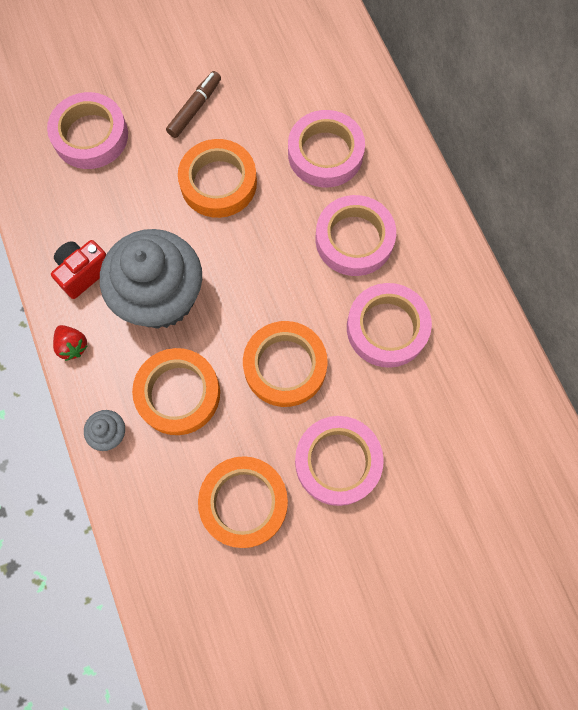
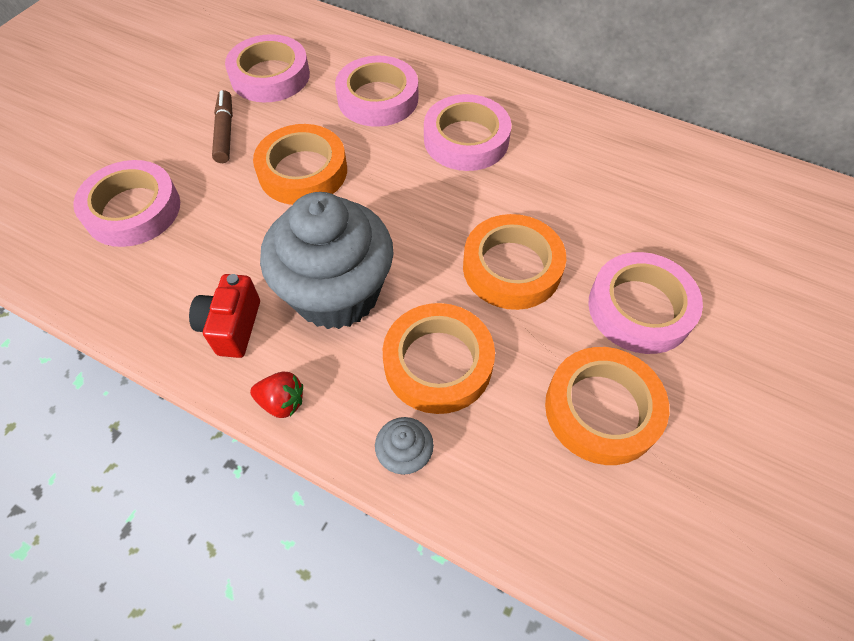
camera: 40 degrees left, 15 degrees down
(387, 328) = (562, 182): pink tape -> pink tape (270, 76)

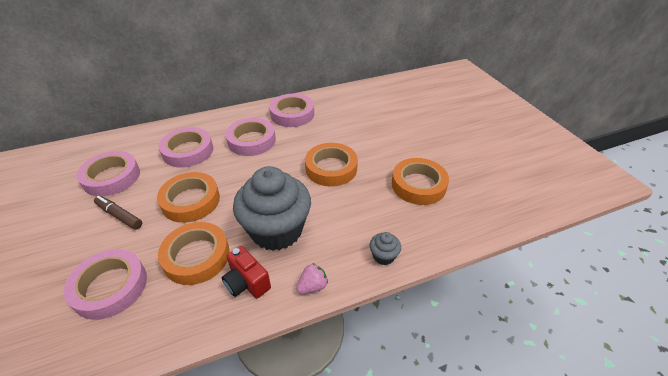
camera: 50 degrees left, 15 degrees down
(282, 402) = (312, 286): red strawberry -> pink strawberry
(438, 363) = (351, 218): orange tape -> orange tape (196, 256)
(640, 308) = (387, 148): pink tape -> pink tape (292, 114)

